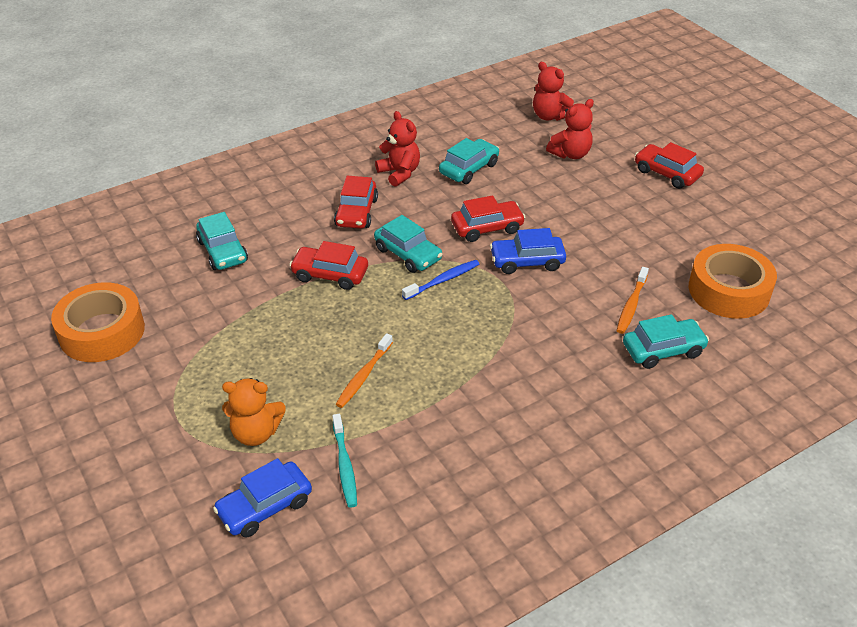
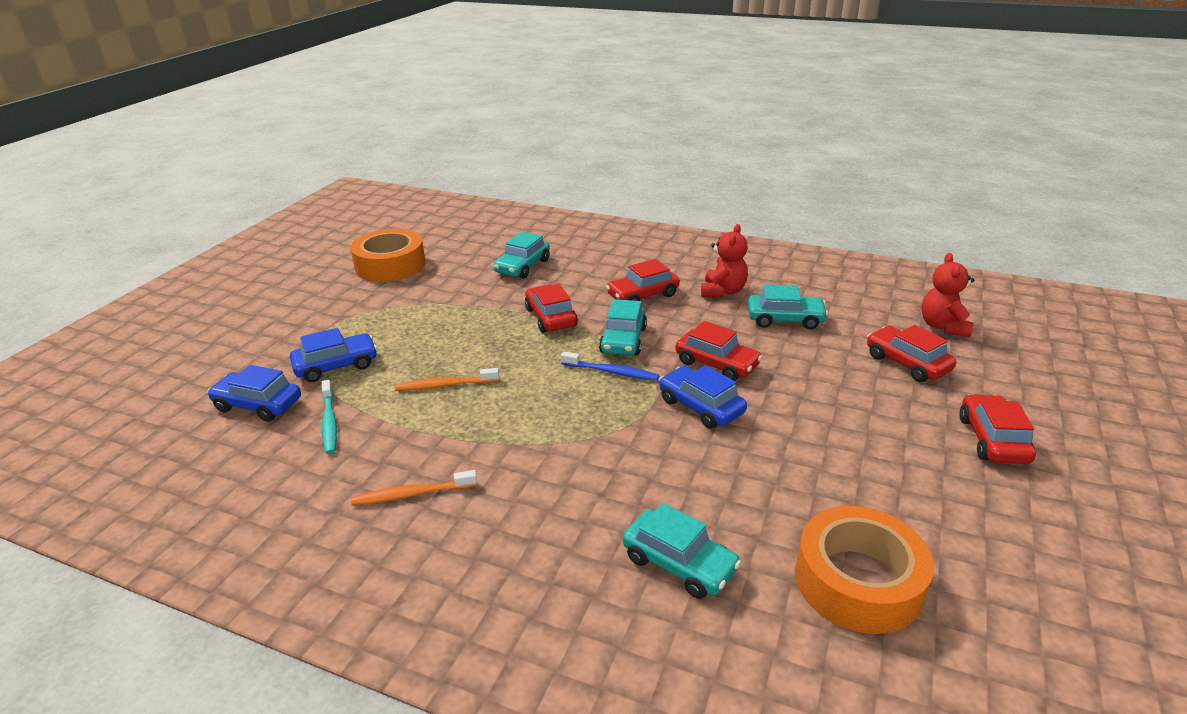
camera: 55 degrees right, 10 degrees down
(256, 433) = (336, 366): orange teddy bear -> blue car
(345, 465) = (329, 422): turquoise toothbrush -> turquoise toothbrush turned 60 degrees counterclockwise
(570, 154) = (907, 363): red teddy bear -> red car
(631, 305) = (725, 506): orange toothbrush -> orange toothbrush (412, 494)

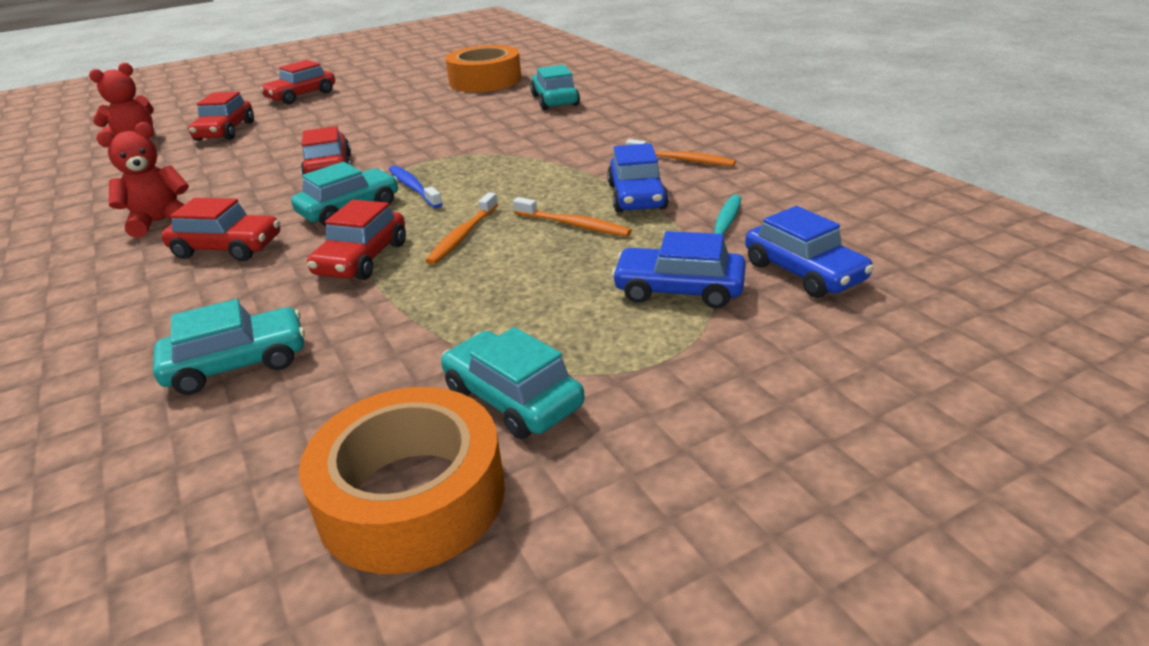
camera: 140 degrees left, 0 degrees up
(512, 351) = (462, 236): none -> orange toothbrush
(701, 406) = (403, 148): blue car -> blue car (637, 196)
(785, 319) = (198, 180): turquoise car -> turquoise car (512, 398)

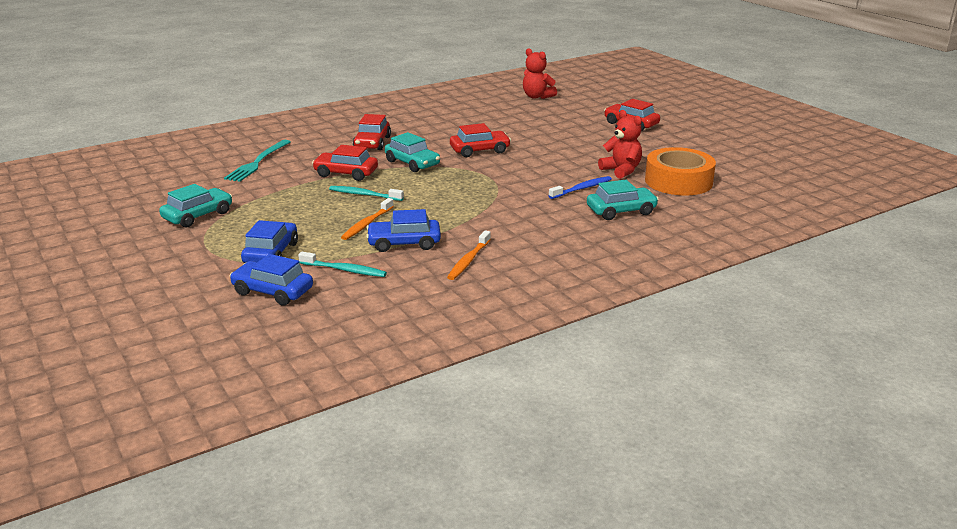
camera: 85 degrees right, 5 degrees down
(160, 222) = (410, 124): red teddy bear -> red teddy bear (621, 170)
(225, 131) = (552, 115): red car -> none
(237, 364) = (258, 162): turquoise car -> turquoise fork
(412, 496) = (150, 202): orange tape -> none
(413, 188) = (440, 176): blue toothbrush -> blue toothbrush (582, 189)
(462, 236) = (364, 195): orange toothbrush -> turquoise toothbrush
(804, 272) = (273, 291): blue car -> blue car turned 60 degrees clockwise

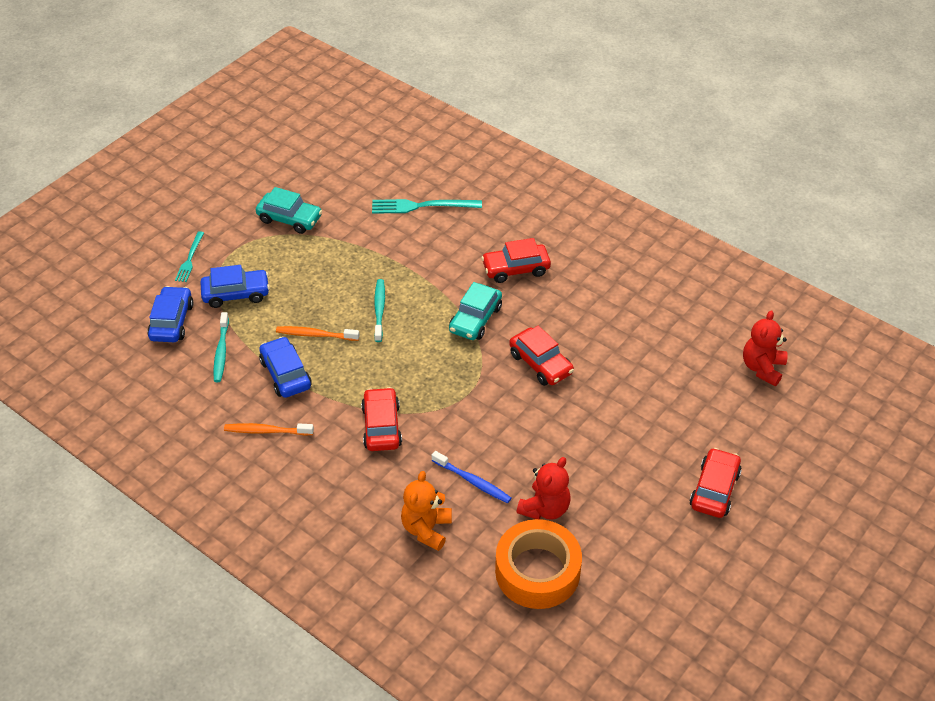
camera: 70 degrees right, 20 degrees up
(188, 271) = (190, 258): none -> turquoise fork
(346, 173) = (424, 278): red car -> red car (381, 426)
(621, 211) = (426, 529): turquoise car -> orange teddy bear

